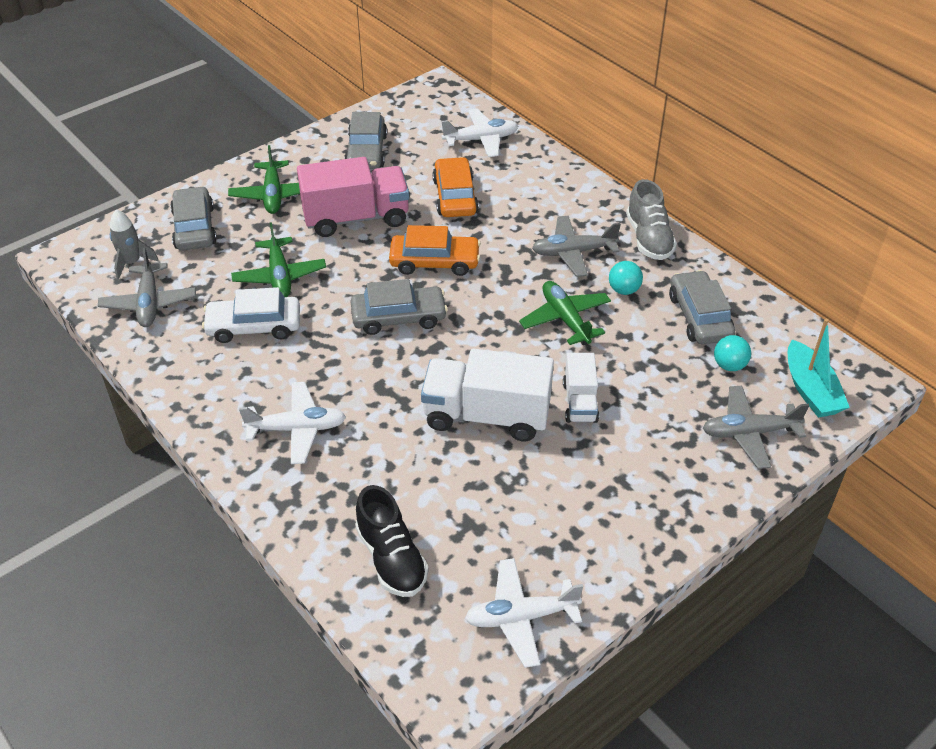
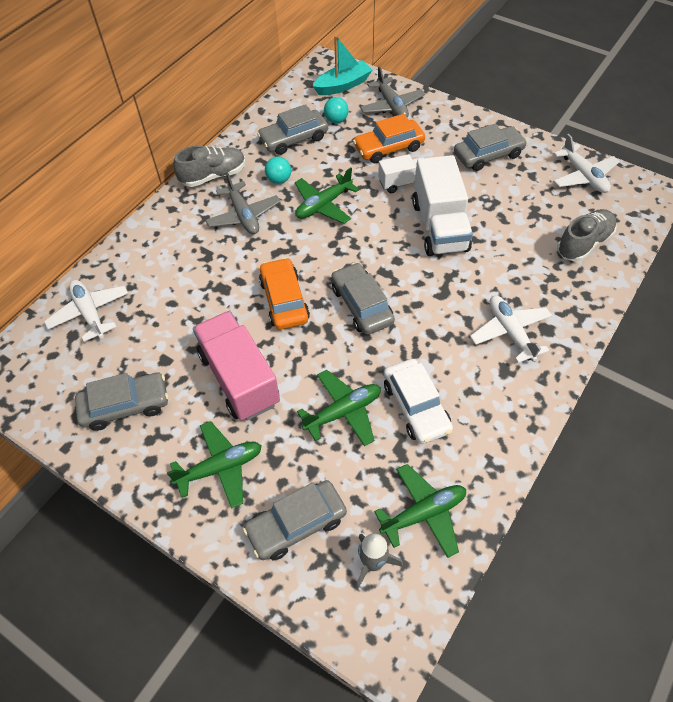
camera: 105 degrees left, 10 degrees up
(149, 303) = (424, 513): grey plane -> green plane
(391, 558) = (584, 243): black shoe -> grey shoe
(455, 197) = (187, 310): orange car -> orange car (388, 148)
(606, 513) = (488, 155): none -> grey car

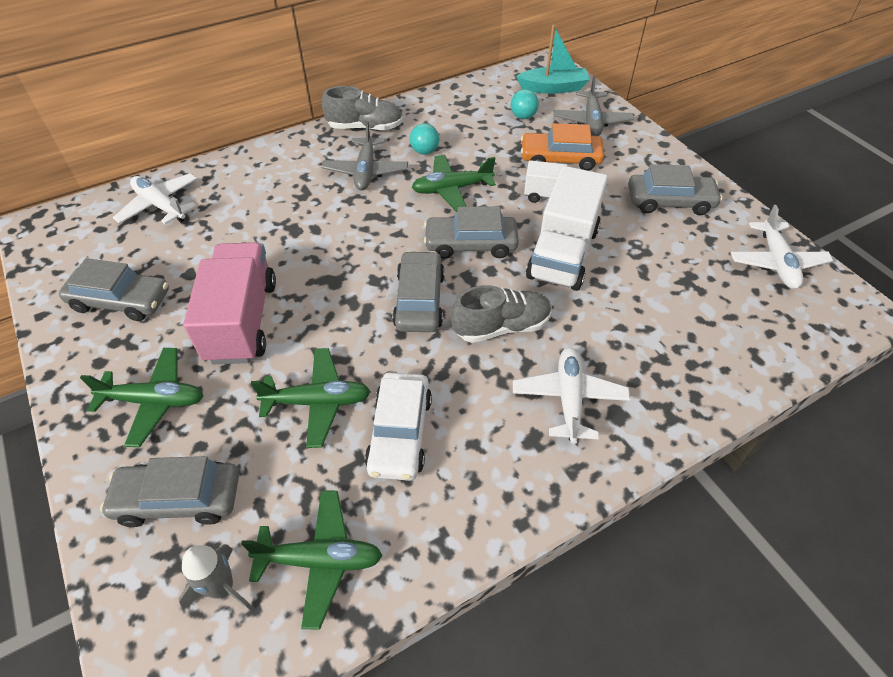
camera: 25 degrees right, 5 degrees down
(90, 313) = (160, 205): white plane -> white plane turned 45 degrees counterclockwise
(284, 300) = (344, 264): orange car -> none
(294, 139) = (467, 120): grey car -> grey car (470, 244)
(584, 243) = (729, 336): grey shoe -> grey shoe (501, 327)

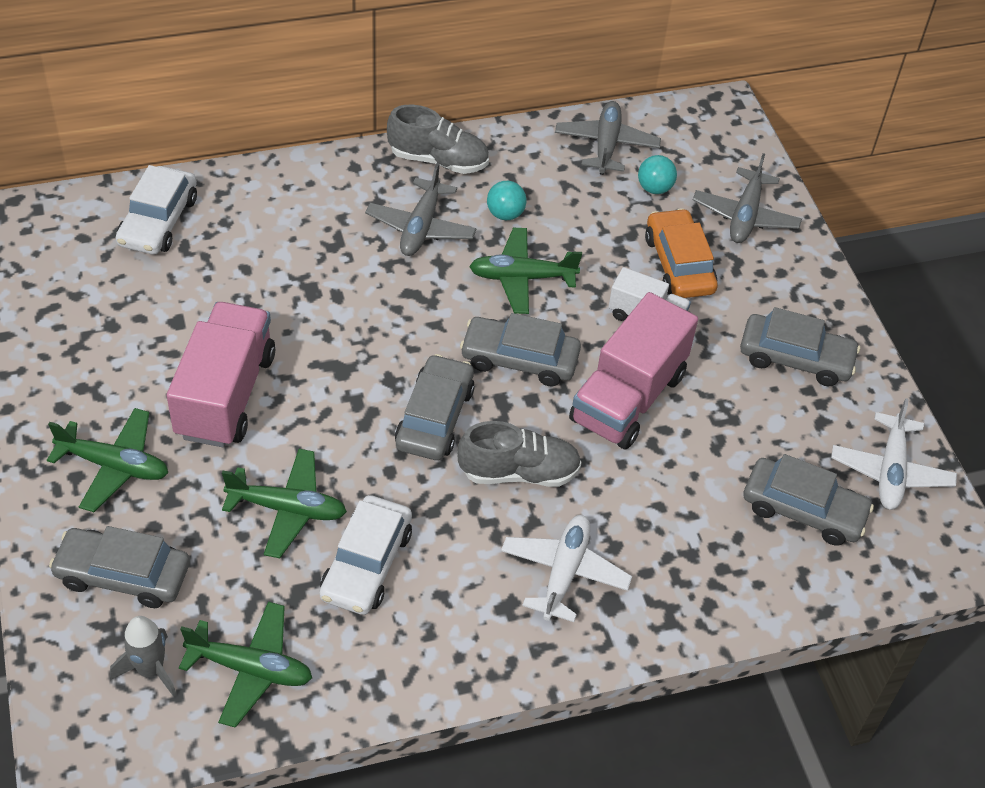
camera: 10 degrees right, 0 degrees up
(120, 300) = (95, 338): grey car -> grey car (803, 510)
(160, 205) = (158, 221): white plane -> white car
(479, 97) = (606, 145): none -> grey plane
(553, 88) = (714, 151): turquoise boat -> none
(560, 159) = (679, 264): orange car -> orange car turned 60 degrees clockwise
(562, 253) = (627, 398): white truck -> pink truck

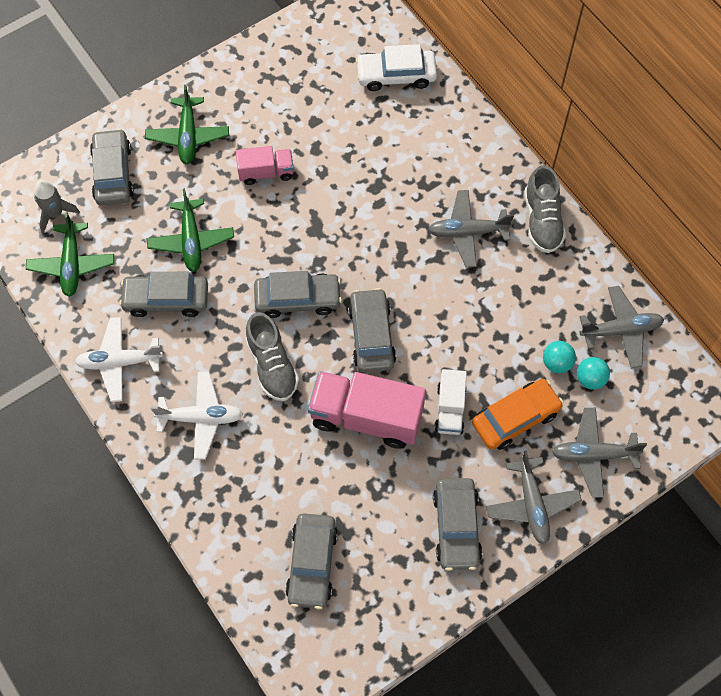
camera: 75 degrees right, 15 degrees up
(226, 395) = (266, 172): pink truck -> pink truck, size x0.55
(366, 564) = (166, 299): white car -> grey car
(505, 214) = (508, 282): turquoise ball -> turquoise ball (557, 363)
(521, 278) = (449, 313): green plane -> none
(787, 285) = (532, 504): none -> grey plane
(890, 471) = (373, 621): white plane -> white plane (119, 362)

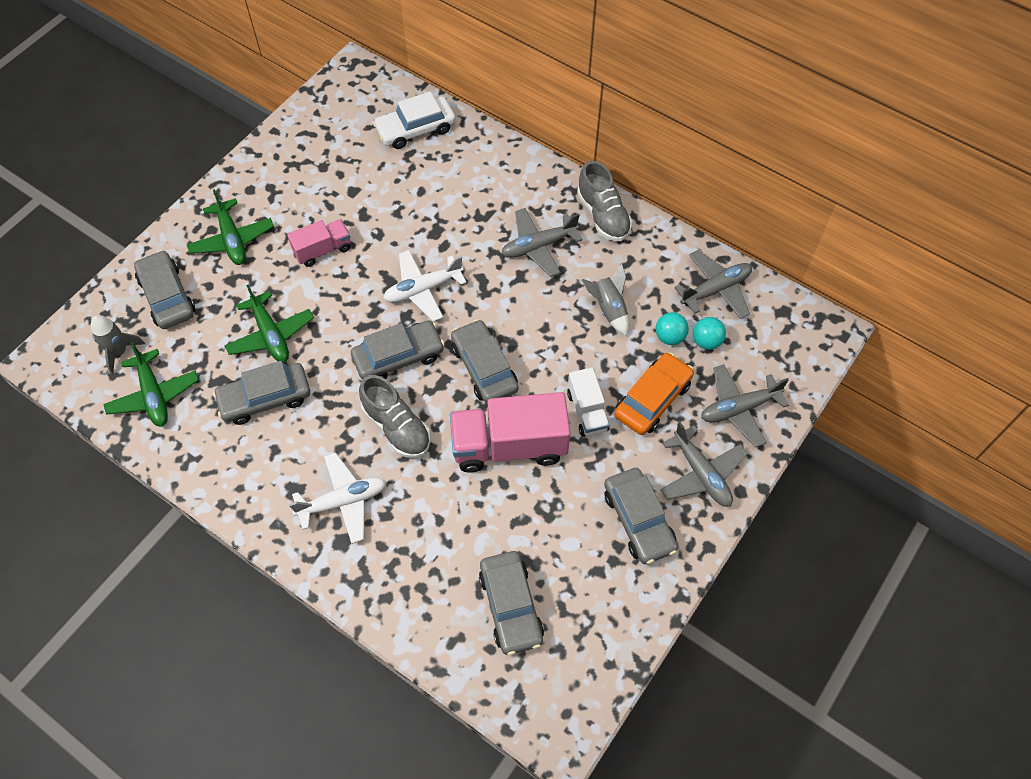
camera: 20 degrees left, 5 degrees down
(119, 362) = (238, 474): white plane -> white plane (423, 289)
(510, 317) = (609, 309): none -> grey rocket

